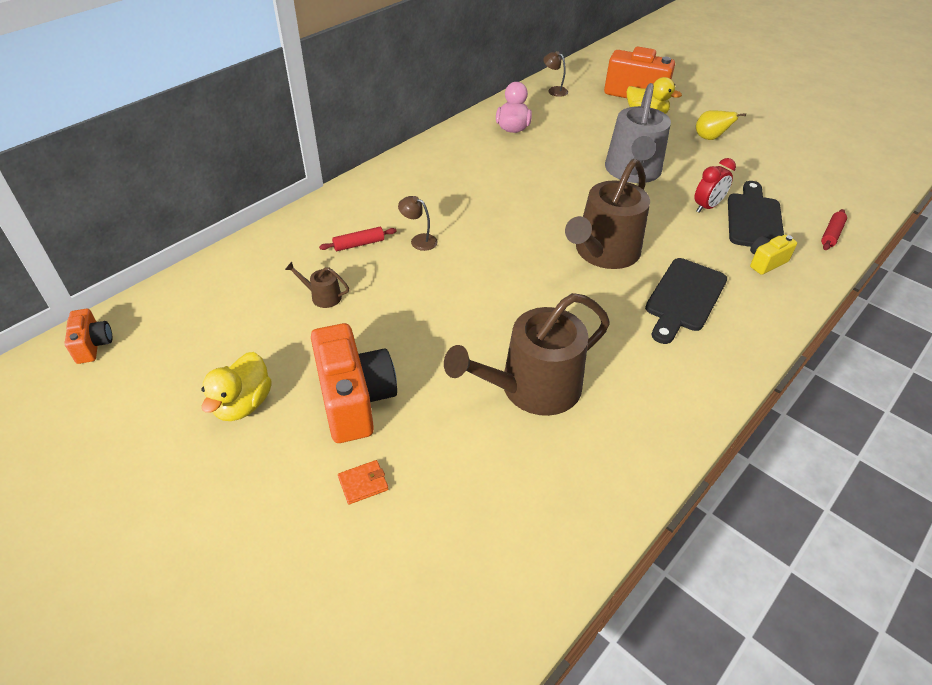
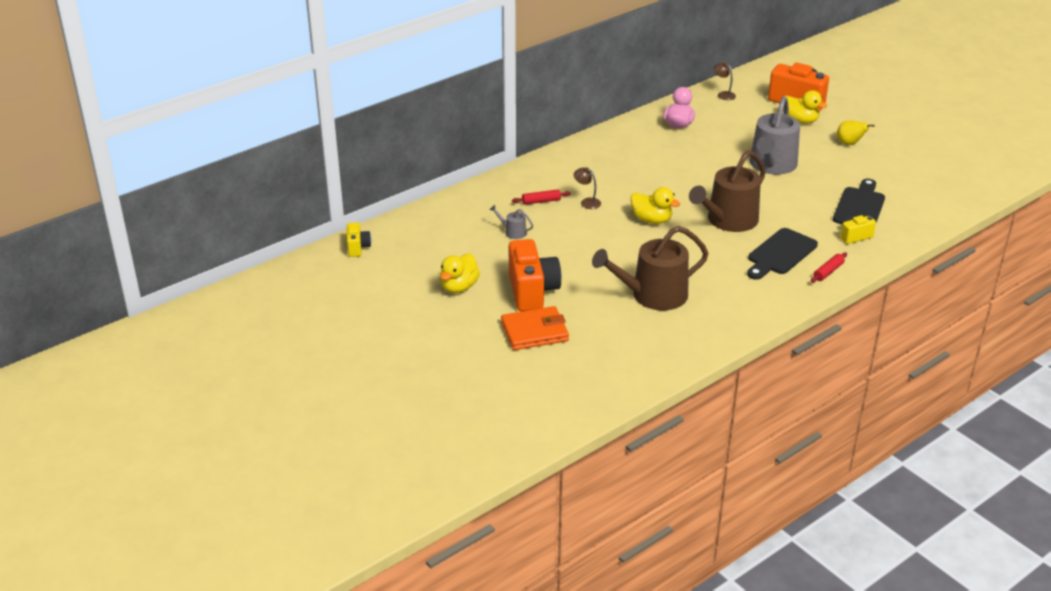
camera: 10 degrees right, 10 degrees down
(93, 345) = (358, 248): orange camera -> yellow camera
(322, 296) = (513, 232): brown watering can -> grey watering can
(363, 483) = (534, 332): orange wallet -> orange wallet, size x2.19
(506, 260) = (652, 220): none -> yellow duck
(707, 207) = (824, 195): red clock -> none
(831, 234) = (918, 222): red rolling pin -> red rolling pin (828, 272)

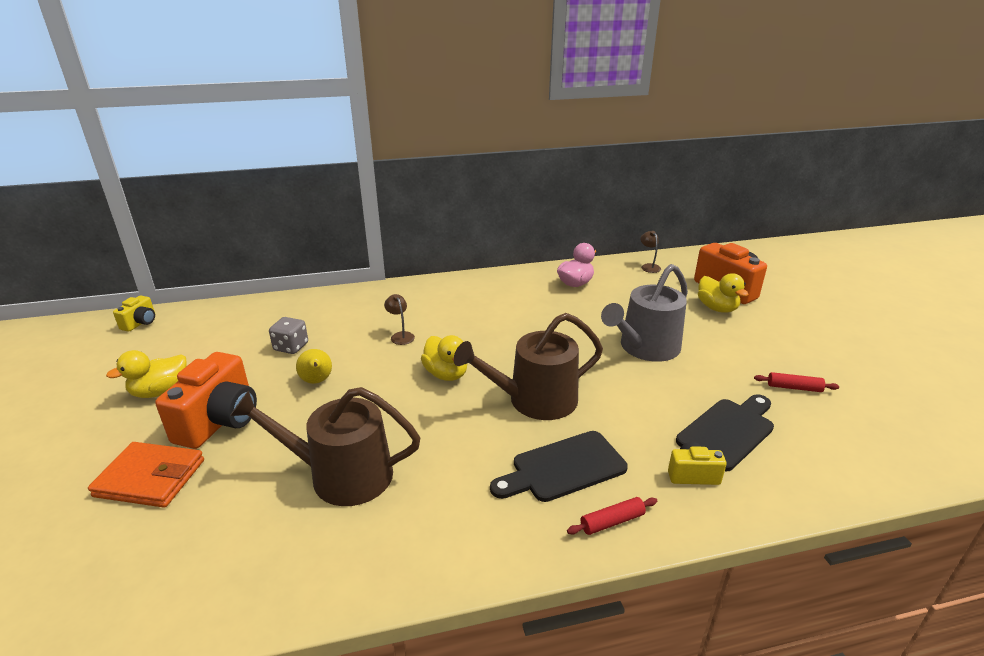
camera: 25 degrees right, 5 degrees down
(513, 232) = (291, 347): grey watering can -> grey dice
(541, 201) = (357, 323): red rolling pin -> red rolling pin (794, 387)
(849, 143) = (764, 346): yellow pear -> yellow pear (317, 381)

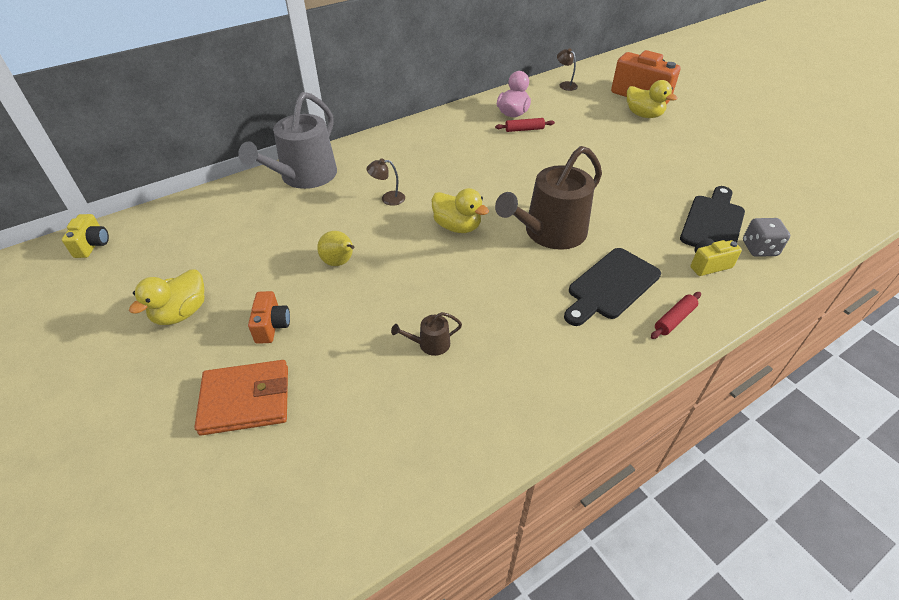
camera: 20 degrees left, 15 degrees up
(220, 421) = (272, 326): orange camera -> orange camera, size x0.51
(291, 347) = (286, 234): grey dice -> grey dice (759, 248)
(341, 475) = (430, 344): brown watering can -> brown watering can, size x0.41
(400, 336) = (388, 198): brown lamp -> brown lamp turned 45 degrees counterclockwise
(645, 348) = (609, 164): grey watering can -> grey watering can (304, 176)
(794, 387) = (738, 174): red rolling pin -> red rolling pin (524, 129)

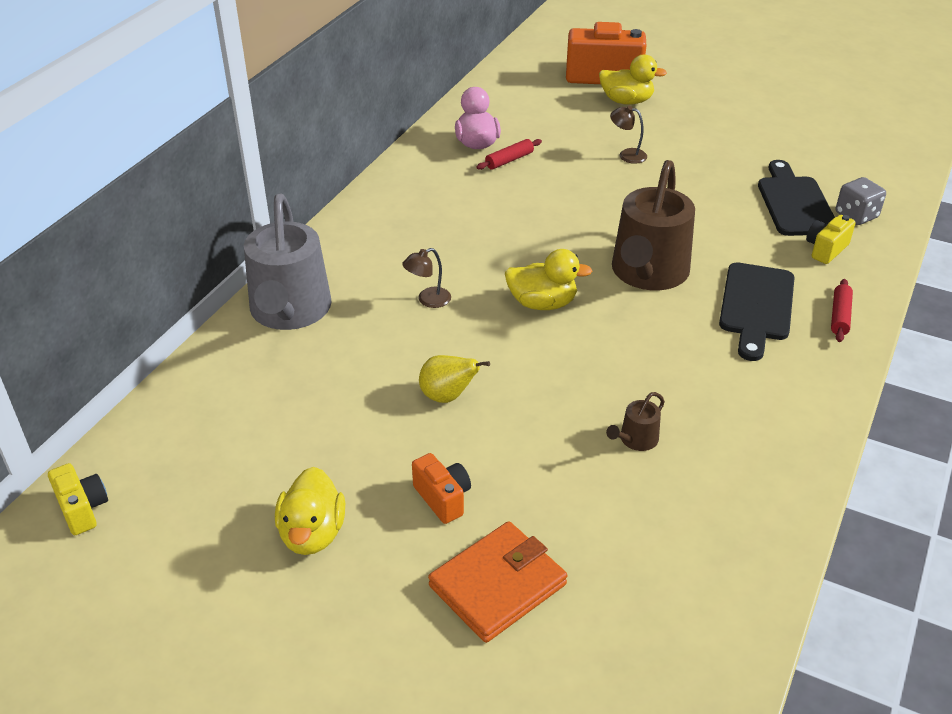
camera: 30 degrees left, 5 degrees down
(565, 85) = (505, 88): brown lamp -> brown lamp (627, 155)

